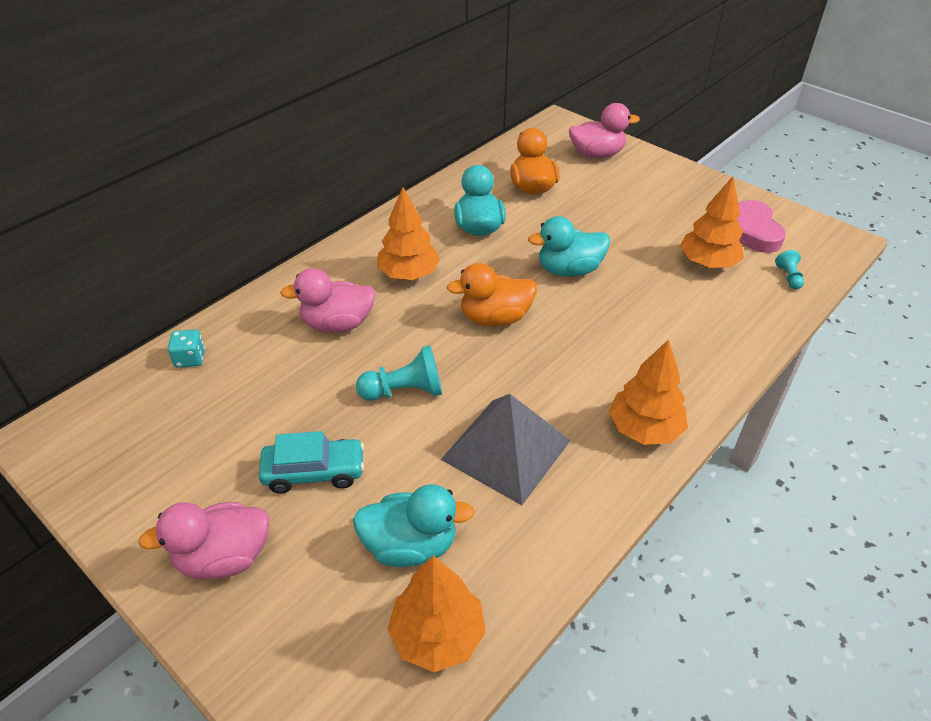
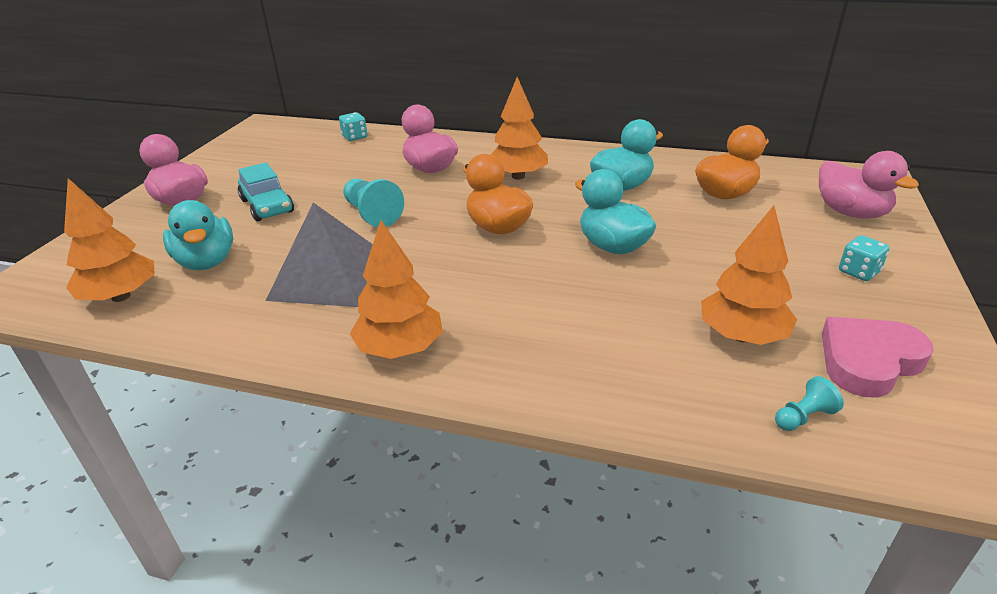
camera: 65 degrees right, 10 degrees down
(666, 188) = (858, 272): none -> turquoise dice

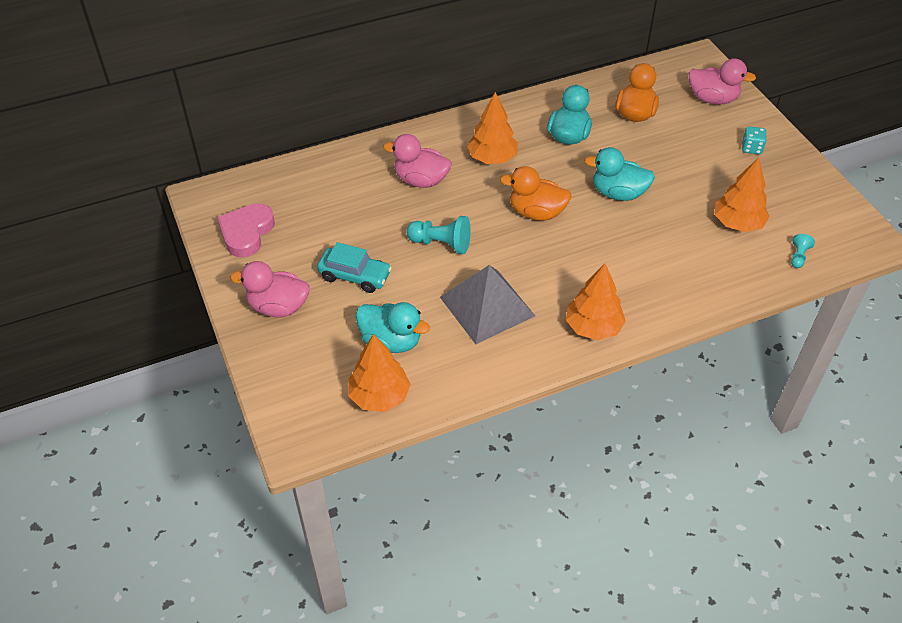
camera: 40 degrees left, 15 degrees up
(355, 137) = (311, 173): turquoise dice -> none
(868, 361) = (798, 208): pink heart -> pink heart (246, 233)

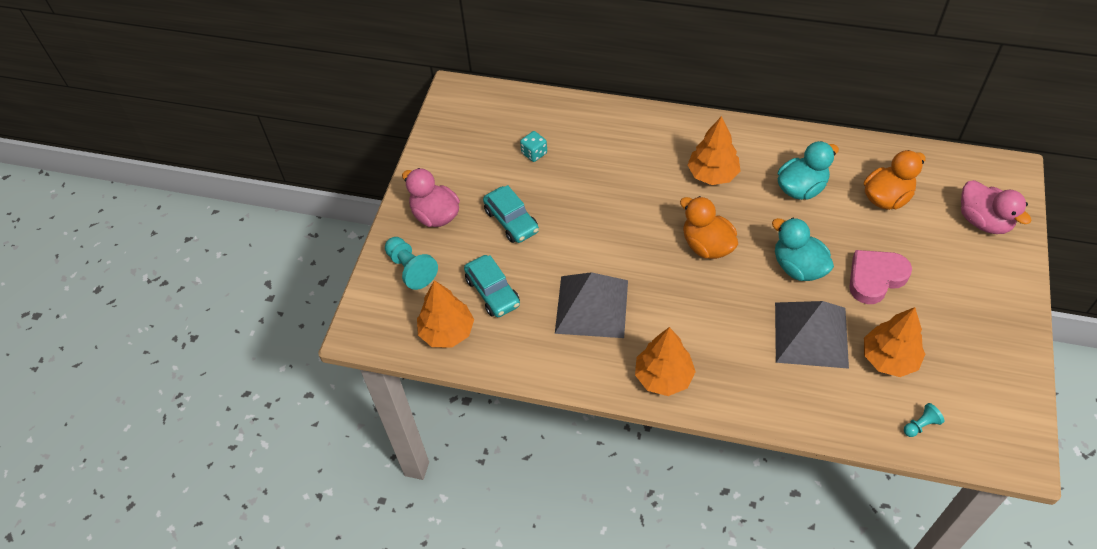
camera: 40 degrees right, 5 degrees up
(246, 233) = (462, 140): pink heart -> pink heart (875, 278)
(391, 341) = (492, 292): turquoise duck -> turquoise car
(420, 180) = (633, 164): pink duck -> none
(441, 244) = (602, 230): turquoise pawn -> turquoise pawn (411, 269)
(670, 236) = (811, 334): none -> grey pyramid
(751, 148) = (977, 292): turquoise dice -> turquoise dice (534, 153)

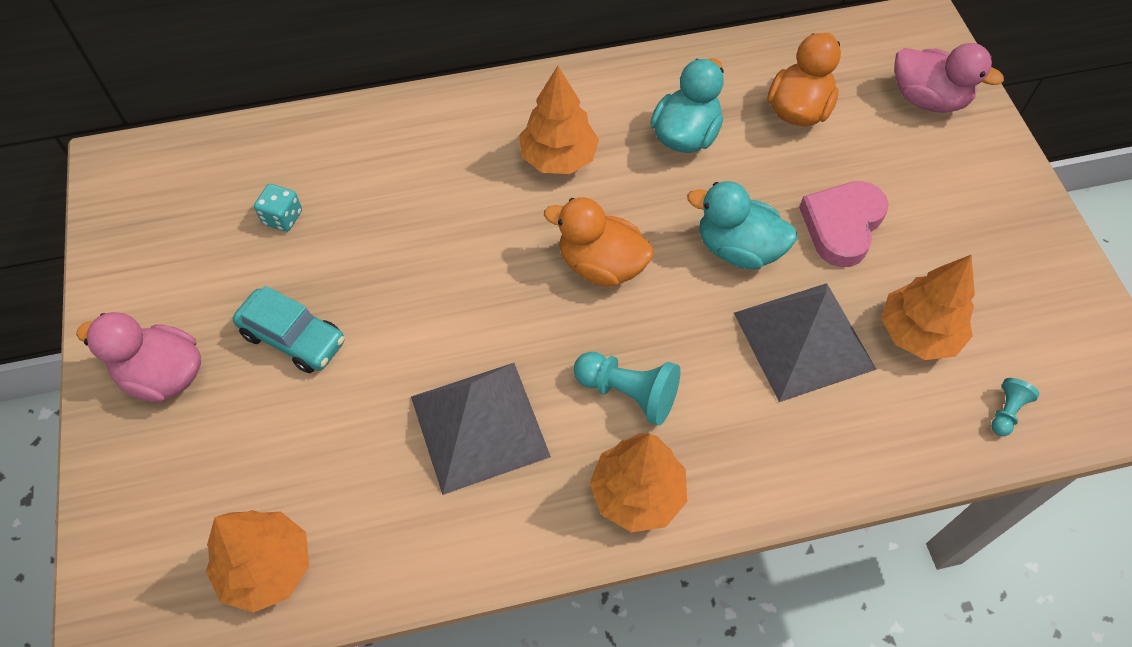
camera: 30 degrees left, 5 degrees up
(411, 269) = (159, 483): turquoise pawn -> turquoise pawn (628, 393)
(492, 292) = (314, 467): turquoise car -> none

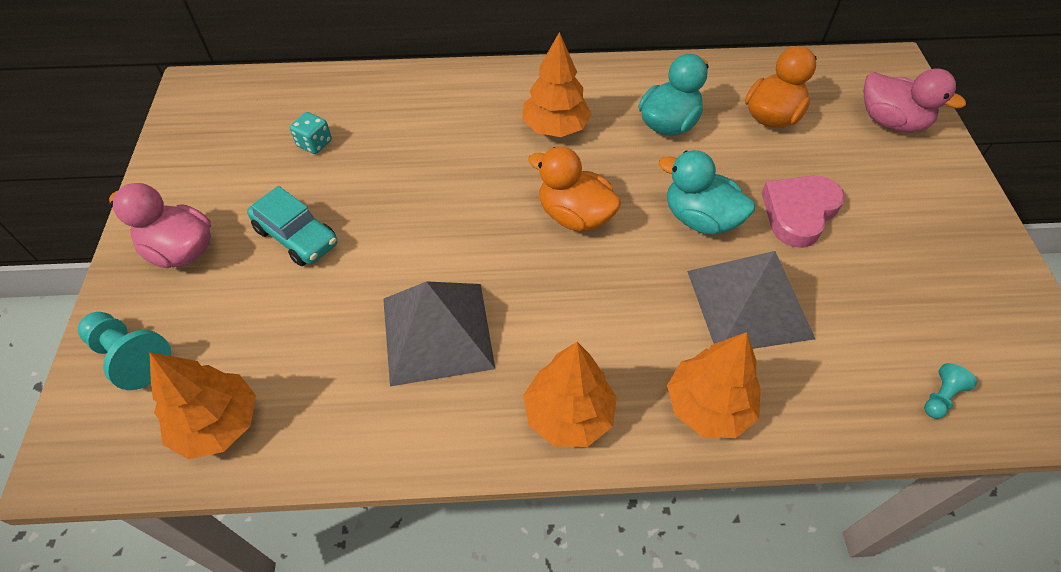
camera: 10 degrees right, 5 degrees down
(628, 393) = (578, 325): turquoise pawn -> turquoise pawn (131, 356)
(918, 333) = (860, 313): orange tree -> orange tree (708, 406)

